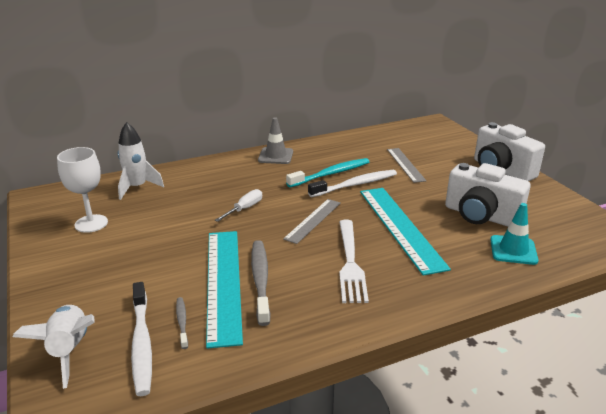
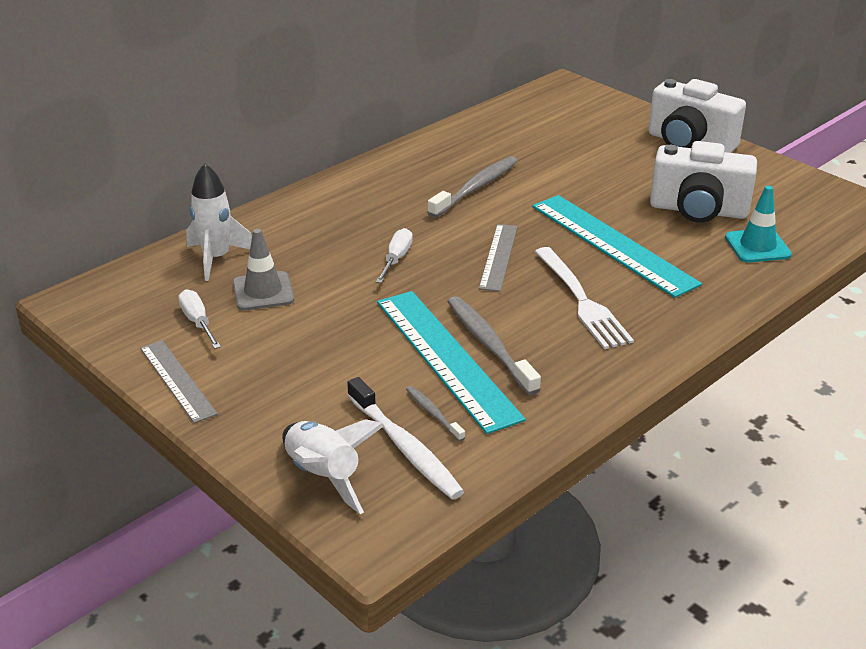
camera: 20 degrees left, 5 degrees up
(91, 223) = (198, 322): white goblet -> white screwdriver
(275, 156) = (379, 174): grey traffic cone -> grey traffic cone (263, 291)
(331, 174) = (476, 188): turquoise toothbrush -> grey toothbrush
(355, 185) = (519, 197): white toothbrush -> none
(405, 164) = (565, 156): grey ruler -> grey ruler (177, 380)

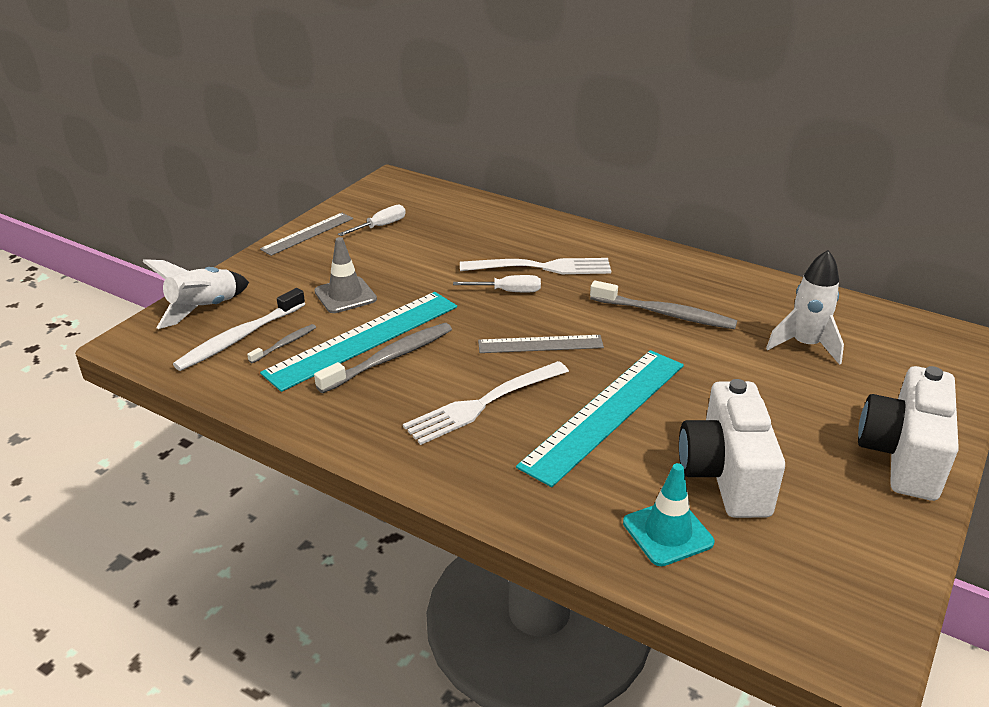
camera: 75 degrees right, 0 degrees up
(216, 258) = (469, 215): white rocket -> white rocket (805, 345)
(263, 291) = (431, 242): grey traffic cone -> grey traffic cone (345, 295)
(360, 233) = (541, 267): none -> white fork

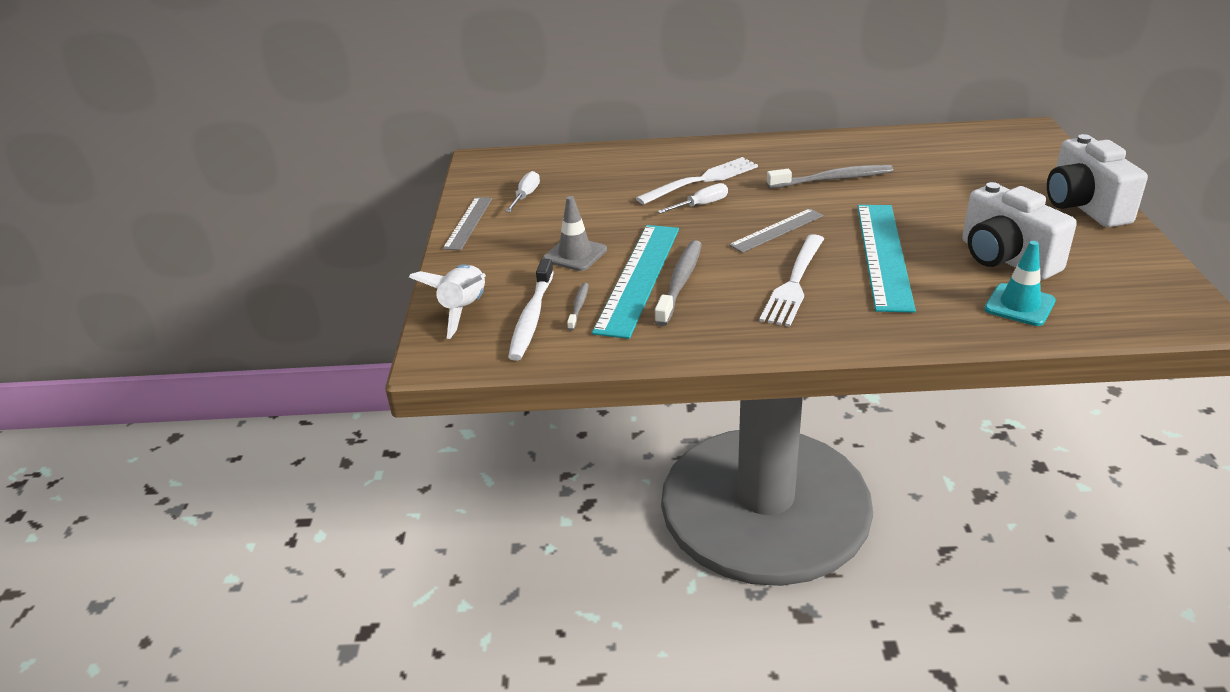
camera: 30 degrees left, 0 degrees up
(805, 345) = (946, 166): white rocket -> none

